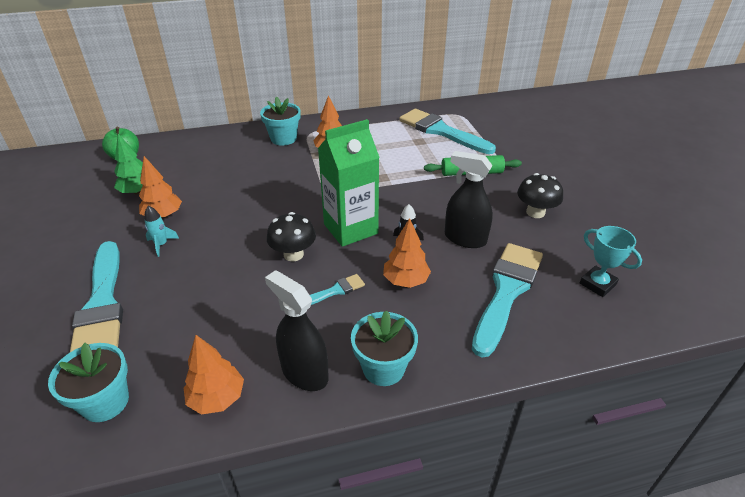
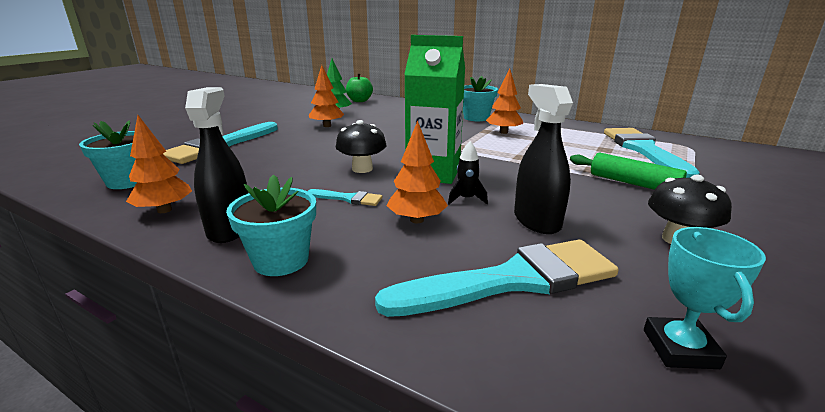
camera: 45 degrees right, 15 degrees down
(161, 245) = (299, 136): turquoise rocket -> none

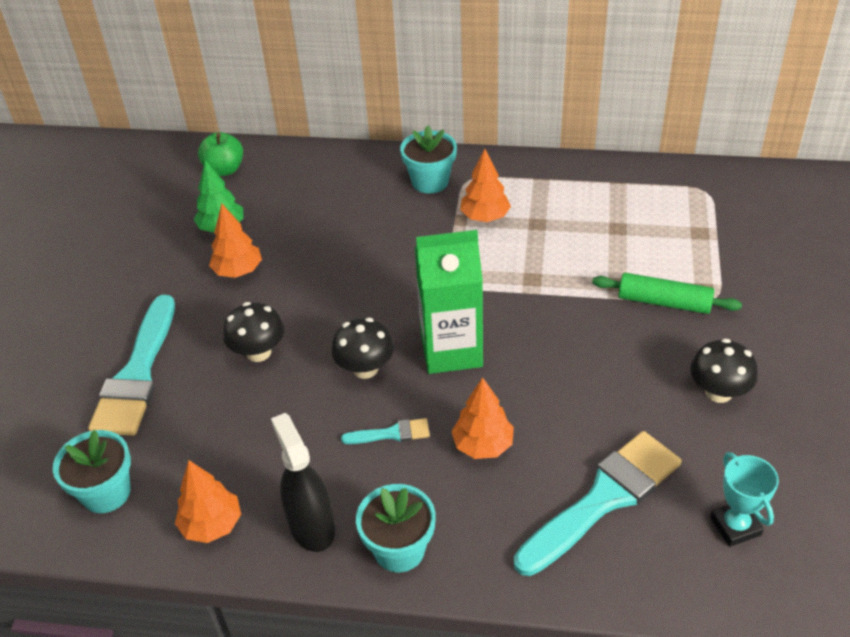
camera: 20 degrees left, 20 degrees up
(301, 151) = (258, 352): none -> black mushroom
(466, 199) = (512, 391): black rocket -> none
(536, 221) = (593, 406): black spray bottle -> none
(644, 150) = (660, 217): turquoise brush -> none

